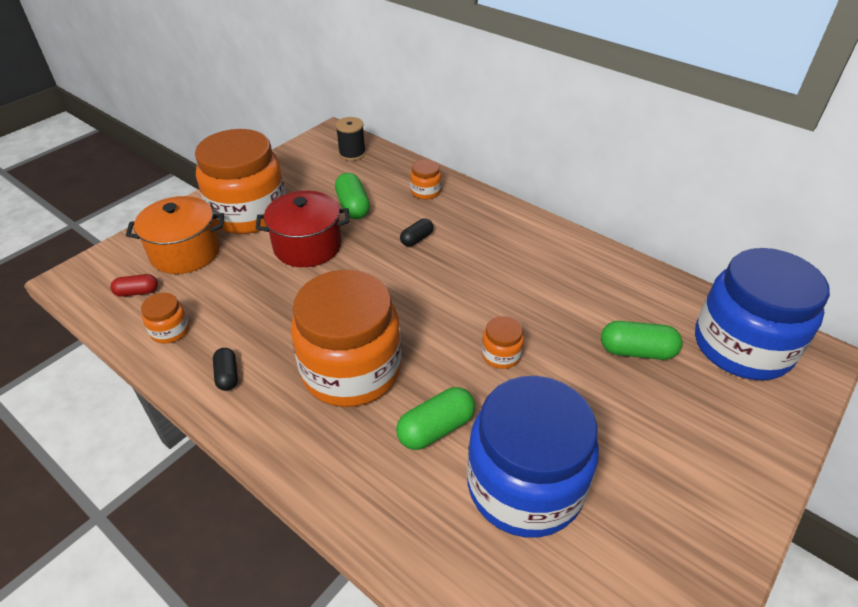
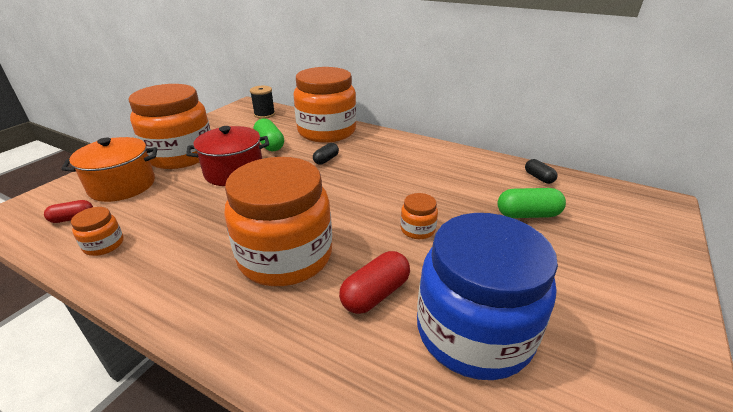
camera: 10 degrees left, 10 degrees down
(227, 375) = (162, 275): black capsule -> black capsule (538, 178)
(425, 191) = (327, 131): orange jar -> orange jar, size x2.45
(436, 428) = (375, 294): green capsule -> red capsule
(742, 346) = (605, 202): blue jar -> none

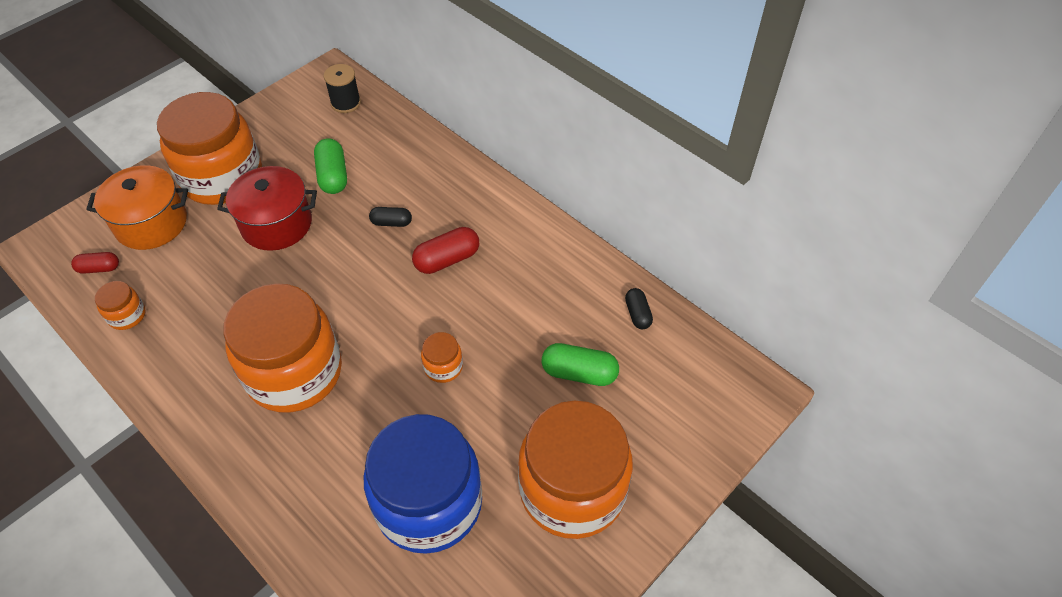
camera: 15 degrees right, 20 degrees up
(326, 160) = (391, 222): black capsule -> black capsule turned 45 degrees clockwise
(327, 131) = (415, 161): orange jar -> orange jar (572, 490)
(375, 294) = (361, 440): red capsule -> red capsule (447, 259)

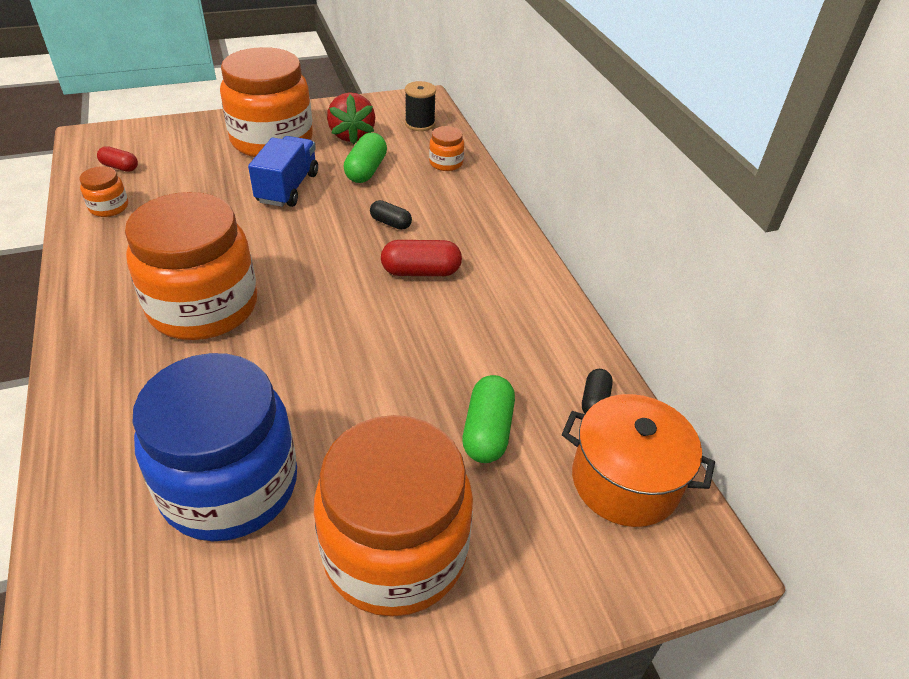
camera: 25 degrees right, 10 degrees down
(151, 223) = (188, 151): orange pot -> orange pot (625, 481)
(276, 224) = (287, 188): red pot -> blue truck
(293, 141) = (352, 135): none -> red strawberry
(443, 367) = (346, 362): orange jar -> orange jar (446, 163)
(579, 373) = (487, 431): green capsule -> green capsule turned 60 degrees clockwise

